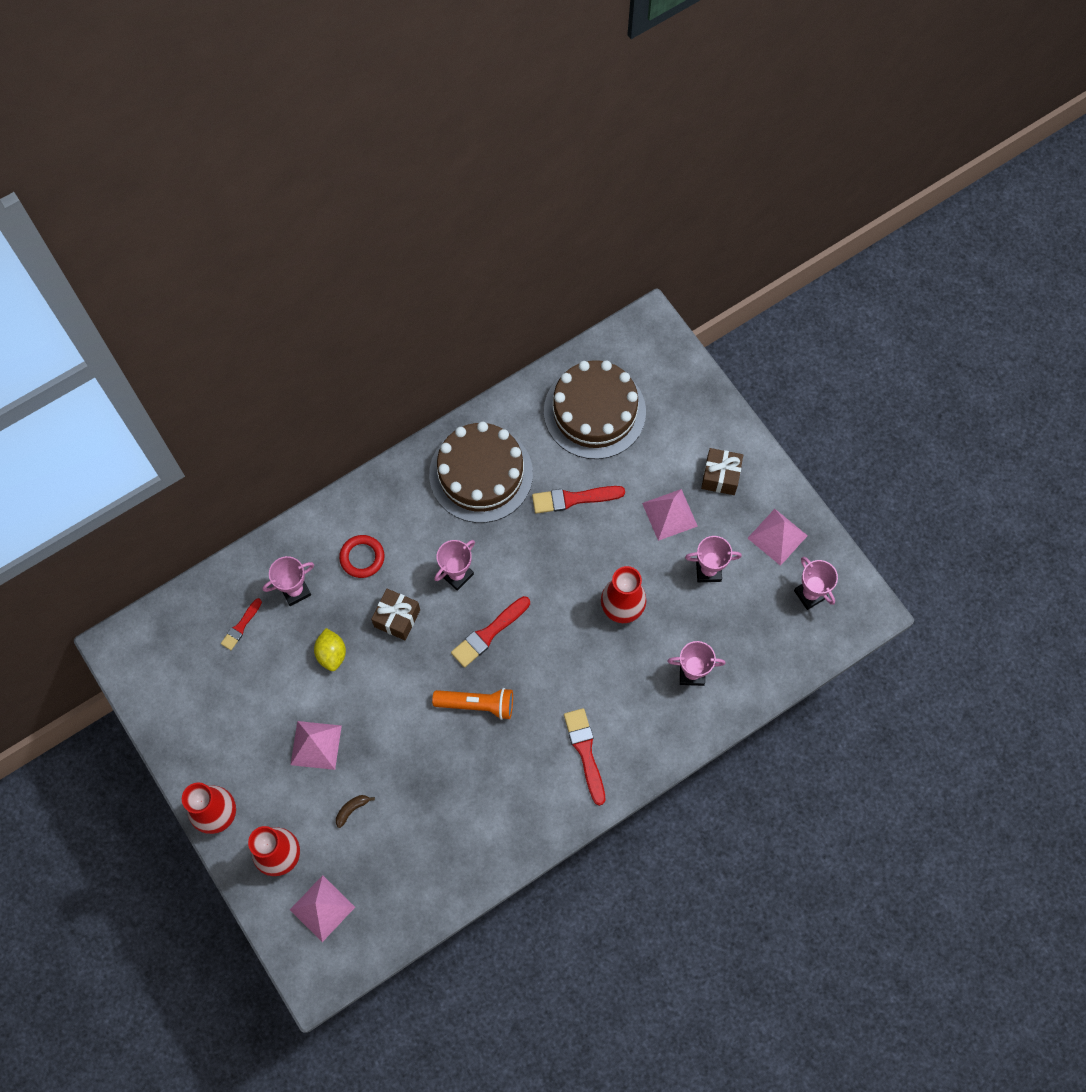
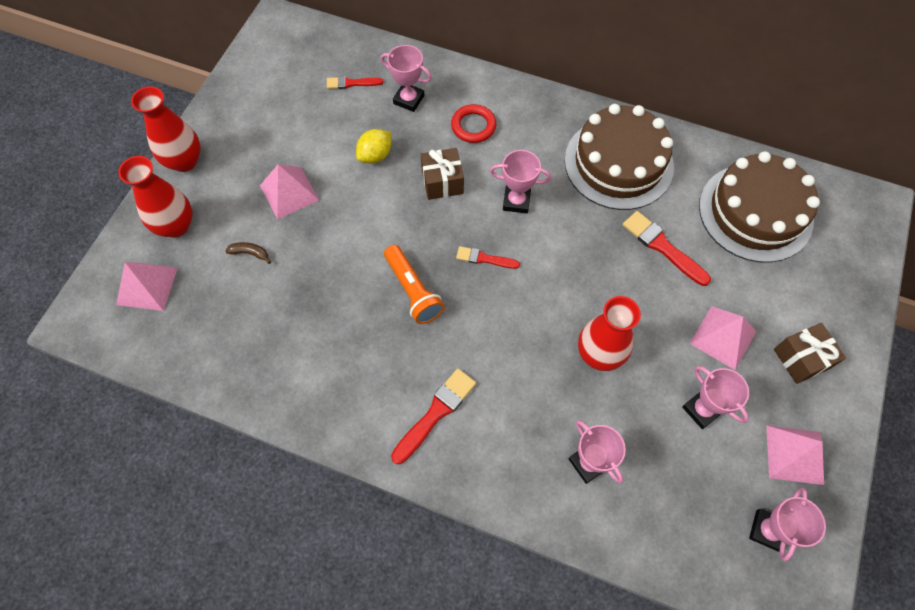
camera: 55 degrees right, 5 degrees down
(489, 633) = (484, 258): red brush -> red brush, size x0.62

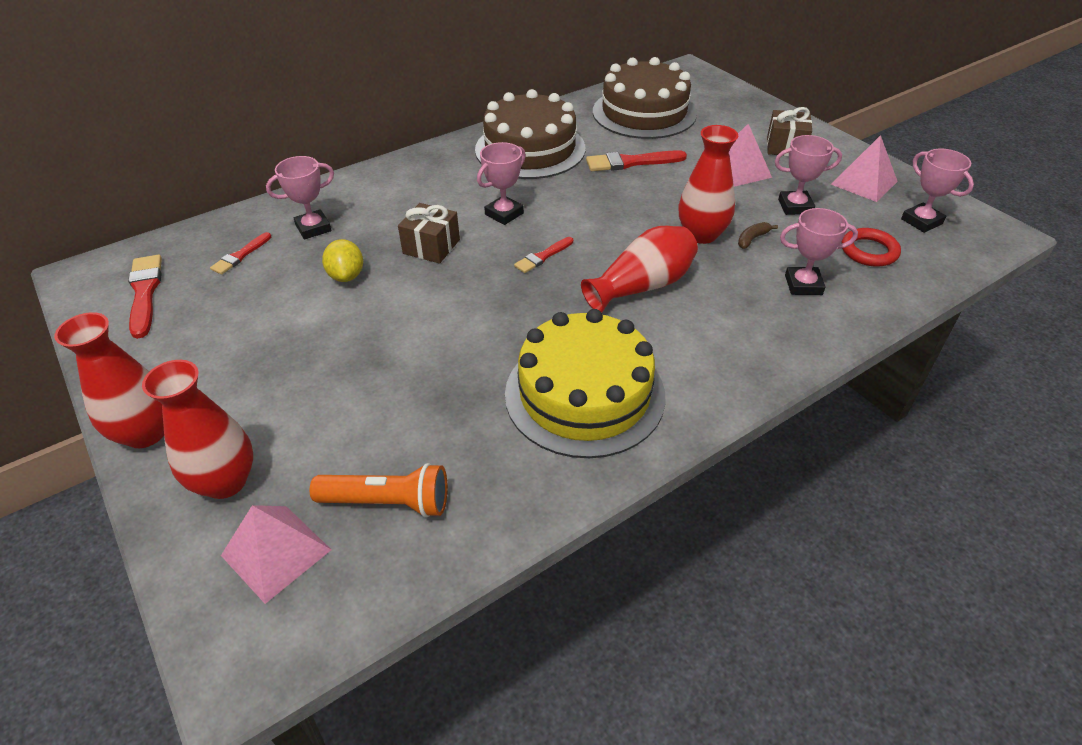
camera: 55 degrees left, 20 degrees down
(250, 253) = (347, 425): brown banana -> brown banana (752, 239)
(289, 192) = (309, 358): pink pyramid -> none
(360, 370) = (584, 394): none -> yellow cake
(413, 290) = (529, 316): orange flashlight -> orange flashlight (388, 502)
(436, 413) = (680, 359): red brush -> red brush (145, 292)
(473, 126) = (396, 204): red ring -> red ring (869, 251)
(499, 345) = (642, 286): none -> red vase

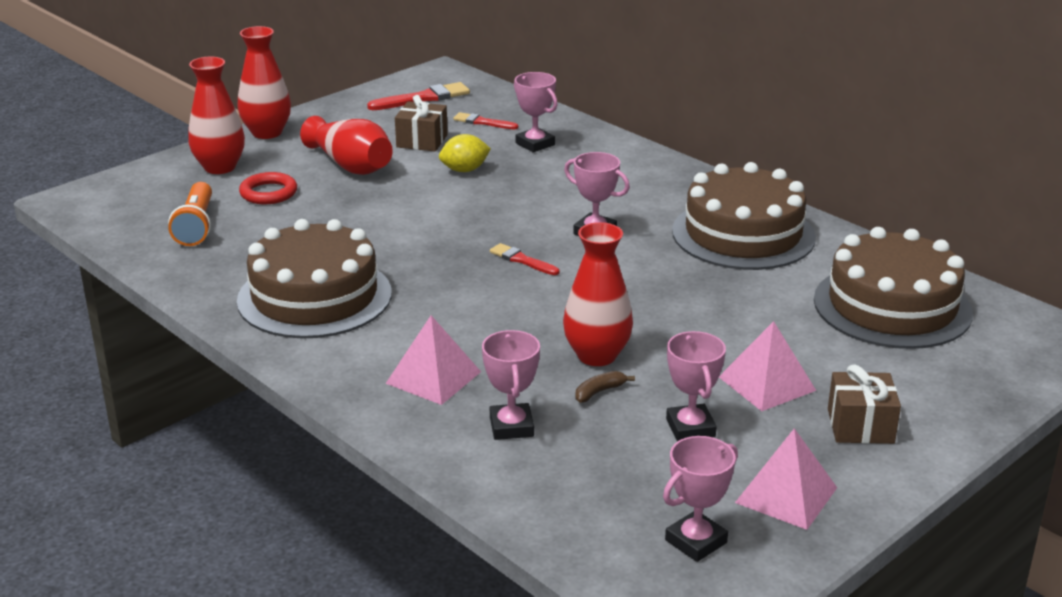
camera: 80 degrees right, 15 degrees down
(276, 552) = (156, 195): pink pyramid -> pink pyramid (433, 377)
(431, 246) = (522, 201): brown gift -> brown gift (422, 141)
(584, 394) = (314, 297): yellow cake -> brown cake
(631, 162) = (746, 302): red brush -> none
(642, 286) = (484, 320): red vase -> red vase (350, 165)
(752, 239) = (599, 392): brown banana -> brown banana turned 75 degrees counterclockwise
(869, 251) = (601, 484): red ring -> red ring (268, 193)

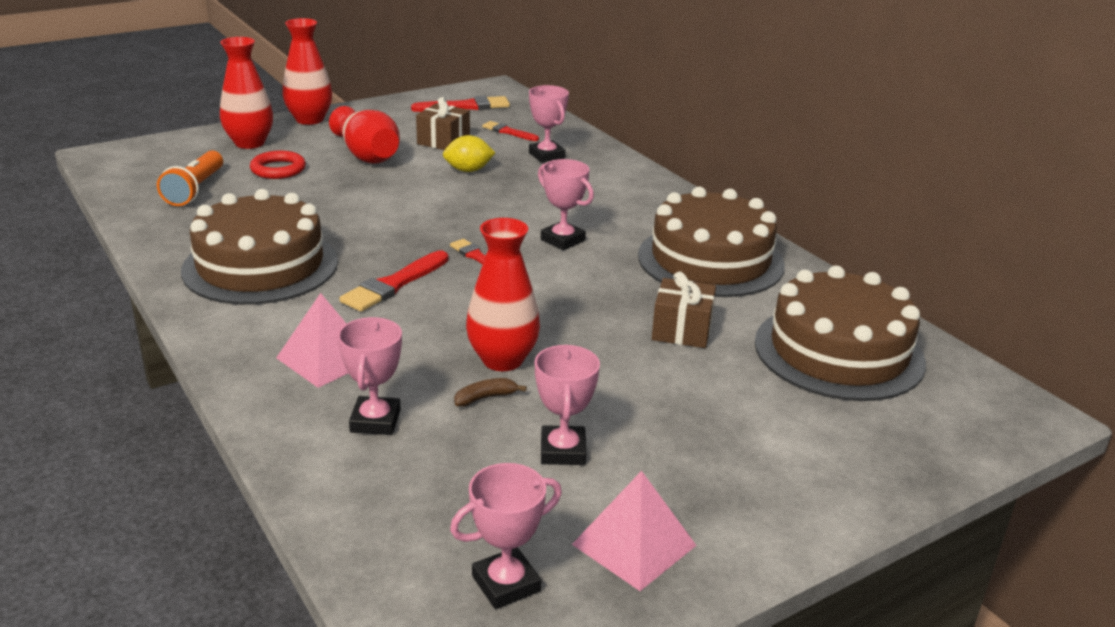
camera: 10 degrees right, 0 degrees up
(456, 298) = (394, 284): none -> red brush
(767, 383) = (668, 415): pink pyramid -> none
(860, 426) = (752, 477): brown gift -> brown gift (681, 330)

